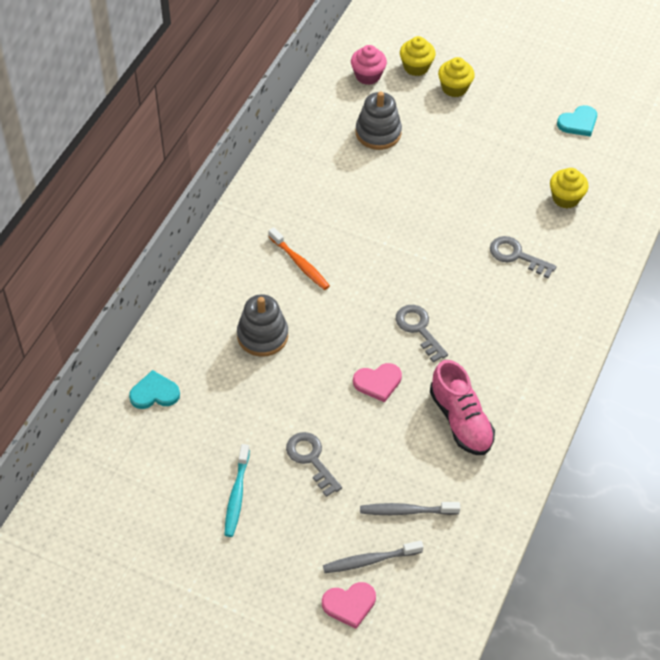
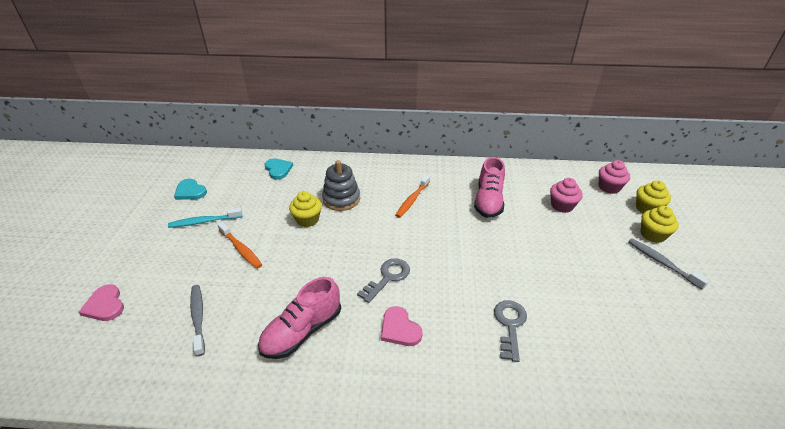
camera: 70 degrees right, 15 degrees down
(311, 459) = (241, 249): grey key -> orange toothbrush
(338, 193) = (488, 201): none -> pink shoe
(370, 560) = (147, 307): grey toothbrush -> grey toothbrush (662, 263)
(378, 133) = (562, 206): grey stacking toy -> pink cupcake
(378, 382) = (323, 267): pink heart -> pink heart (399, 329)
(565, 198) = (612, 348): yellow cupcake -> yellow cupcake (307, 220)
(578, 123) = (717, 334): turquoise heart -> turquoise heart (190, 191)

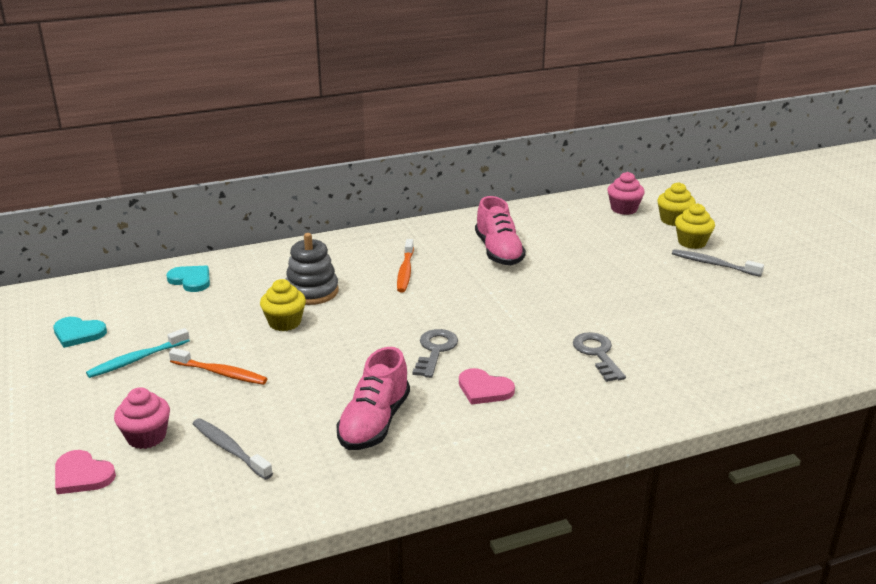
camera: 25 degrees left, 10 degrees down
(562, 206) = (584, 238): pink cupcake -> pink cupcake (146, 437)

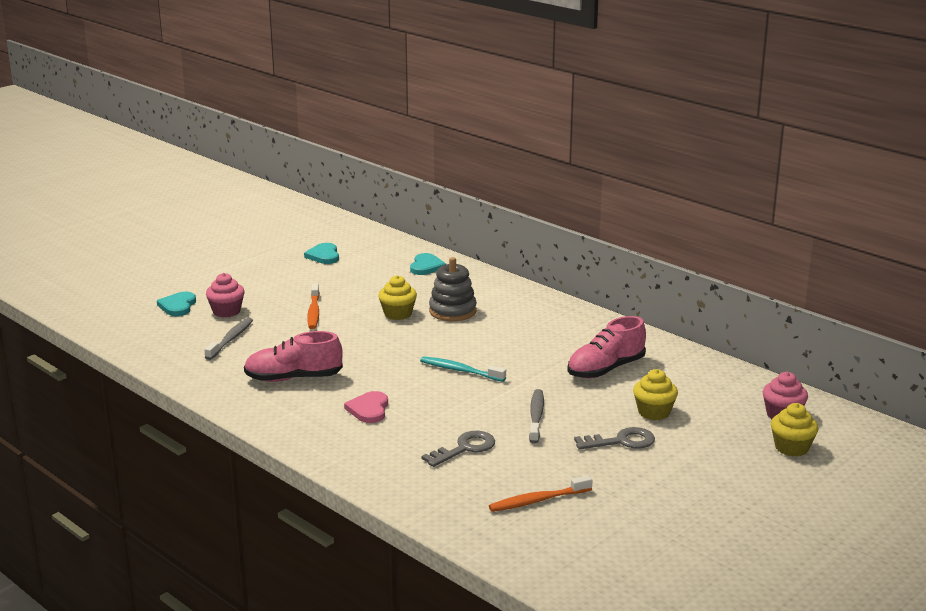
camera: 65 degrees right, 5 degrees down
(82, 475) = (178, 306): pink heart -> turquoise heart
(137, 359) = (308, 282): turquoise toothbrush -> turquoise toothbrush (460, 370)
(405, 271) = (524, 338): orange toothbrush -> orange toothbrush (538, 500)
(435, 351) = (408, 378): grey key -> grey key (621, 441)
(692, 242) = (747, 466): yellow cupcake -> yellow cupcake (654, 412)
(713, 264) = (708, 485): grey toothbrush -> grey toothbrush (536, 416)

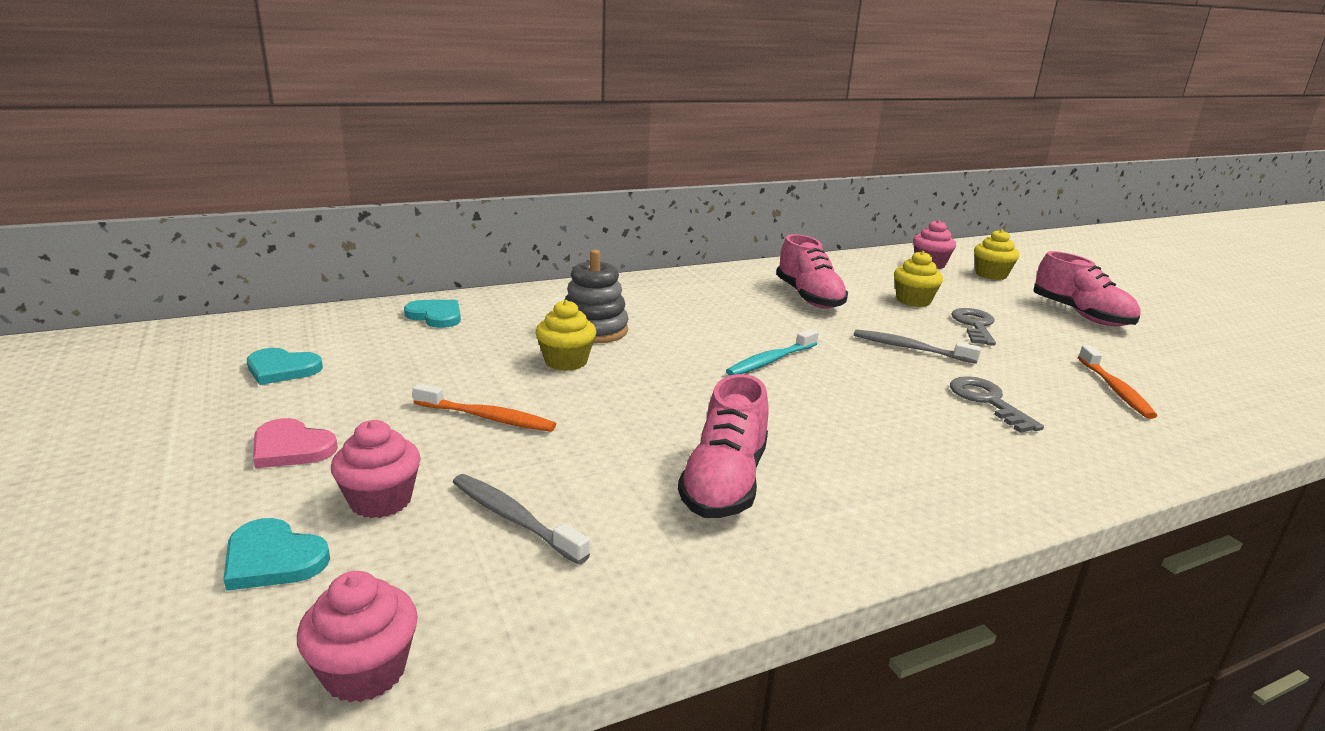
camera: 70 degrees left, 0 degrees up
(129, 339) = (365, 671): none -> pink cupcake
(369, 409) = (861, 441): pink heart -> pink heart (291, 448)
(717, 494) = (1081, 315): none -> pink shoe

